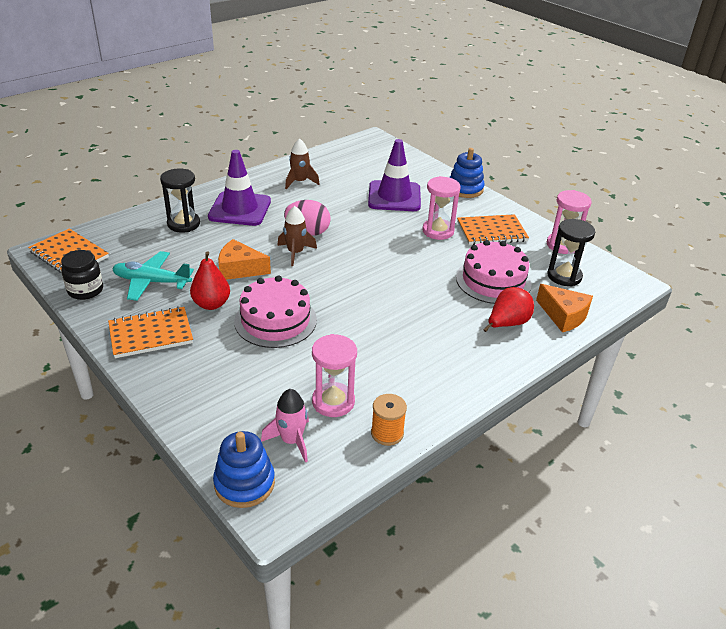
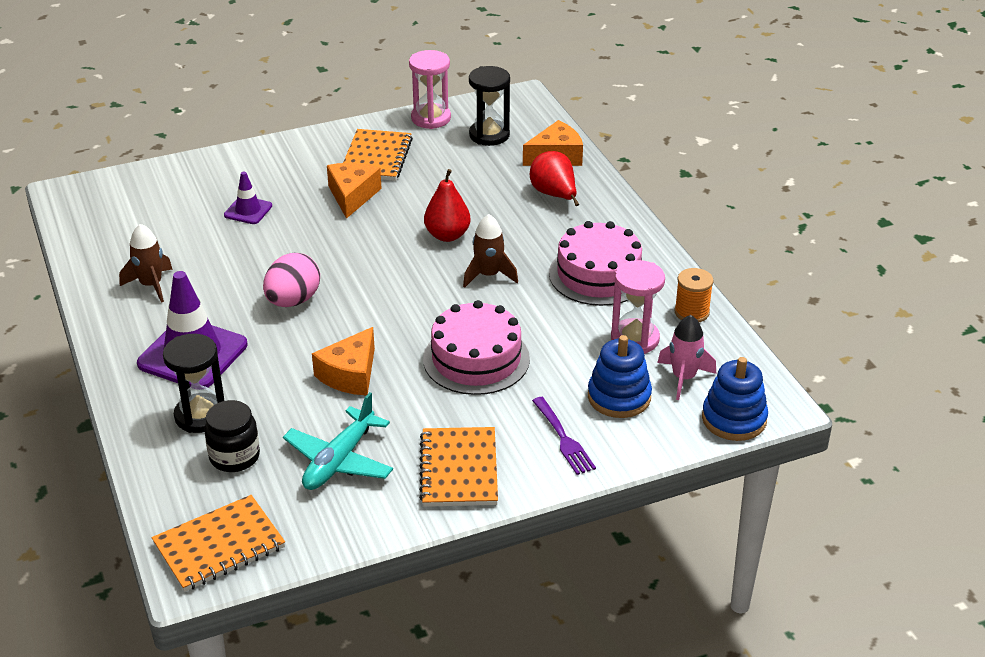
camera: 70 degrees left, 0 degrees up
(85, 290) = (327, 529): black jar -> black jar (234, 457)
(195, 380) = (564, 439): none -> purple fork
(211, 304) = (418, 409): red pear -> red pear (447, 235)
(295, 253) = (337, 320): brown rocket -> brown rocket (488, 275)
(394, 196) = (248, 210): purple traffic cone -> purple traffic cone, size x0.51
(438, 231) = (352, 196): pink hourglass -> orange cheese
(465, 189) = (266, 151): blue stacking toy -> blue stacking toy (619, 397)
(493, 280) = (474, 183): pink cake -> pink cake (598, 274)

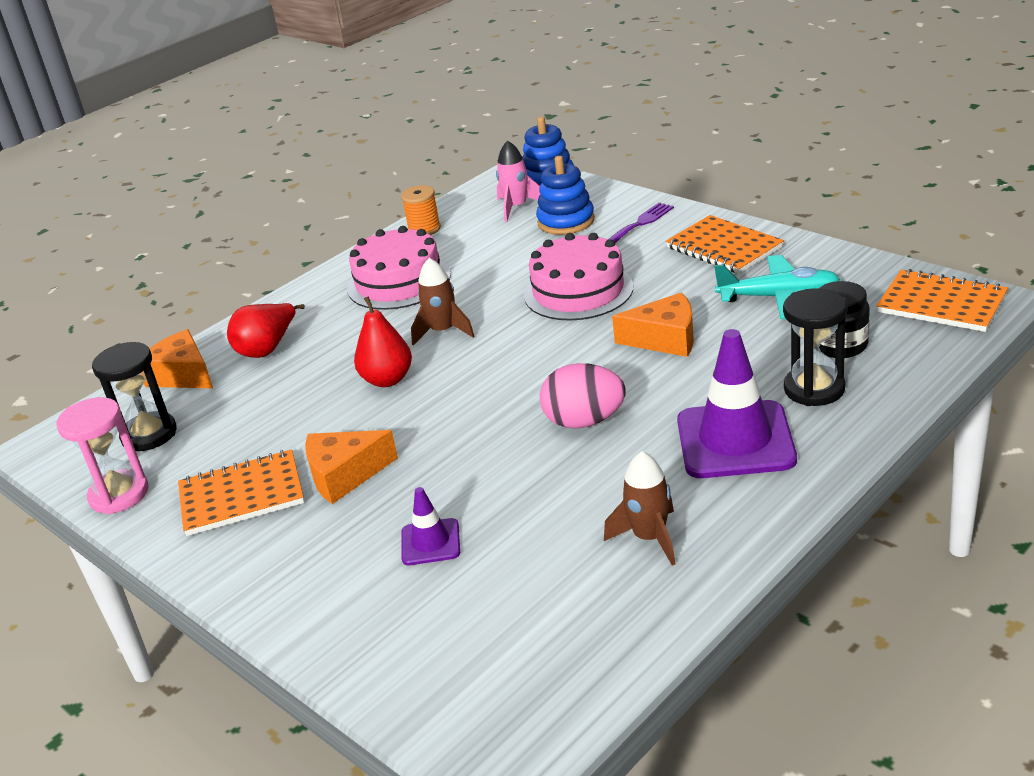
camera: 110 degrees left, 5 degrees down
(459, 469) = (724, 248): orange notebook -> orange notebook turned 75 degrees clockwise
(635, 339) = (483, 238): pink hourglass -> none

